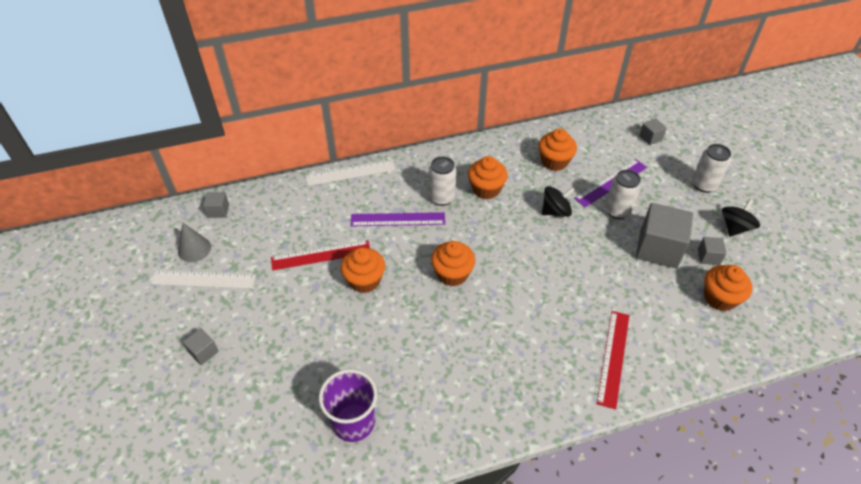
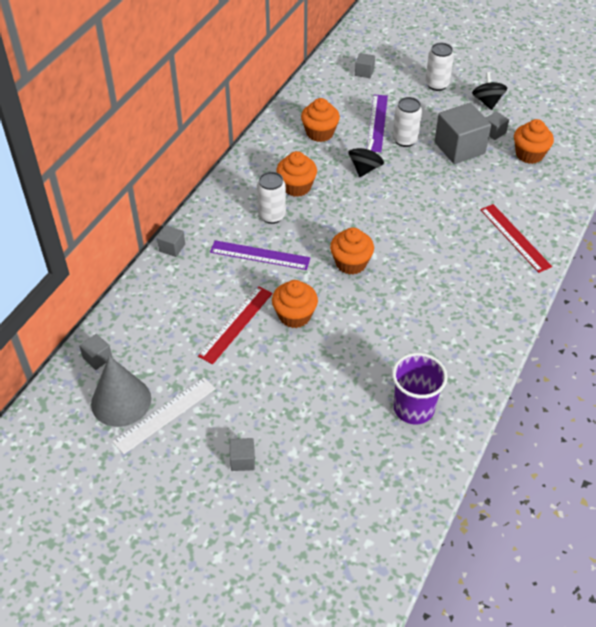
camera: 45 degrees left, 0 degrees up
(194, 249) = (121, 401): grey cone -> grey cone, size x1.59
(350, 173) = (172, 248): white ruler -> grey cube
(398, 219) = (260, 255): purple ruler -> purple ruler turned 60 degrees clockwise

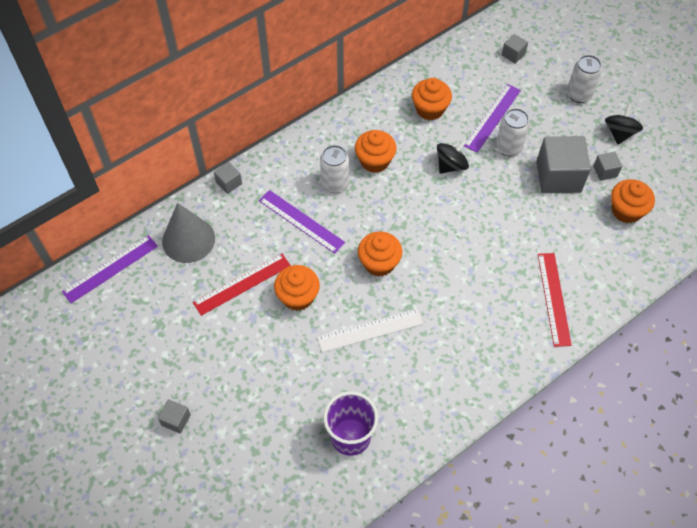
camera: 25 degrees right, 10 degrees up
(97, 358) = (110, 268): grey cube -> purple ruler
(121, 401) = (108, 318): grey cone -> grey cone (188, 239)
(165, 415) = (136, 347): white ruler -> white ruler (370, 330)

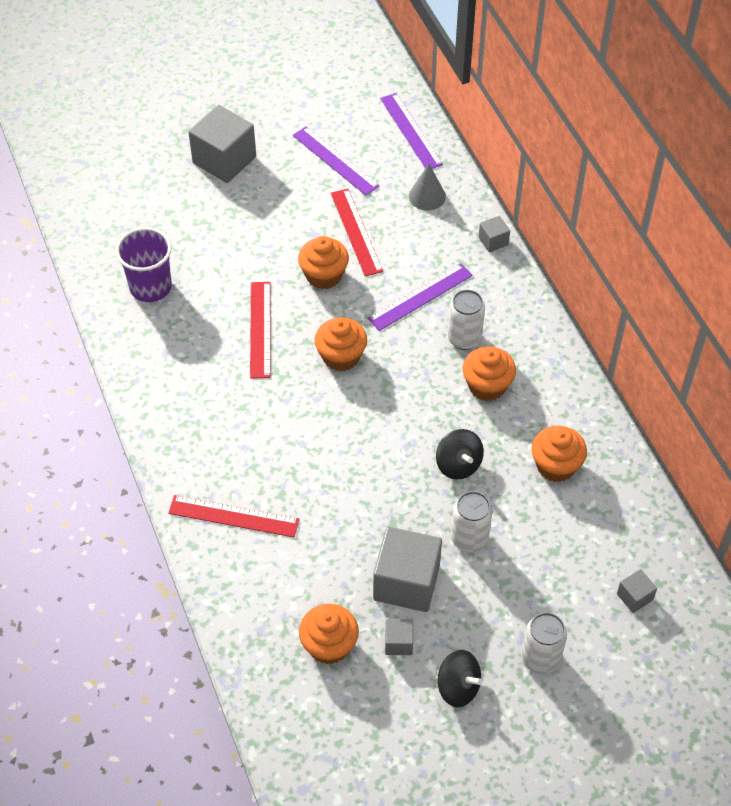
camera: 105 degrees right, 5 degrees down
(176, 420) = (224, 160): grey cube -> grey cube, size x2.13
(188, 239) = (427, 196): grey cone -> grey cone, size x0.63
(370, 330) = (260, 329): white ruler -> red ruler
(492, 117) = (524, 535): purple ruler -> purple ruler (335, 160)

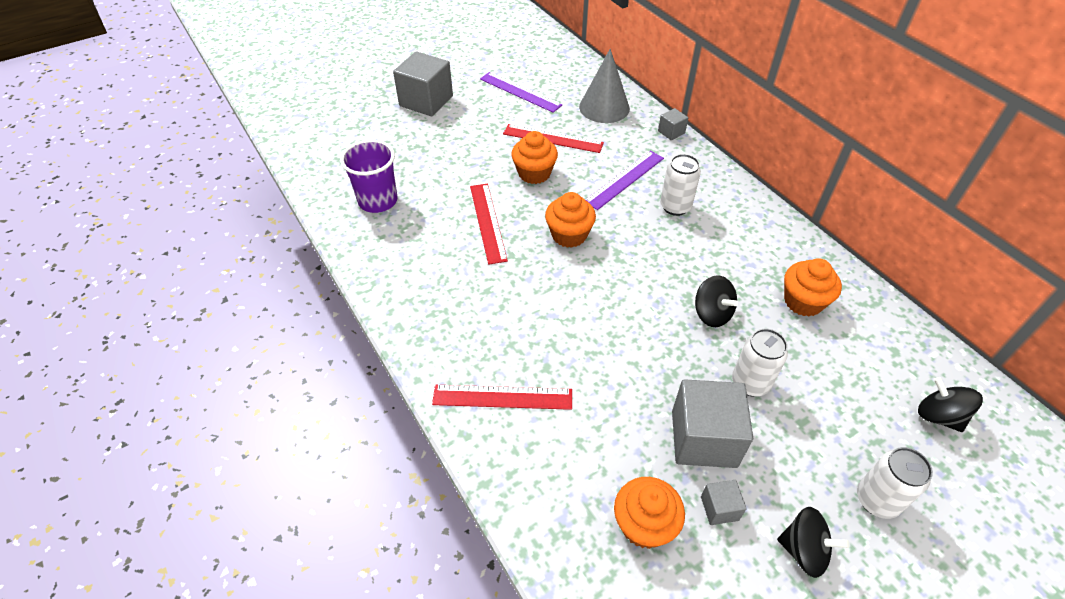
camera: 10 degrees left, 5 degrees down
(356, 232) = (553, 138): red ruler -> red ruler turned 45 degrees counterclockwise
(411, 131) = (576, 67): purple ruler -> none
(427, 196) = (604, 107): grey cone -> grey cone, size x1.59
(487, 386) = (711, 242): orange cupcake -> none
(634, 597) = (938, 416): grey cube -> black spinning top

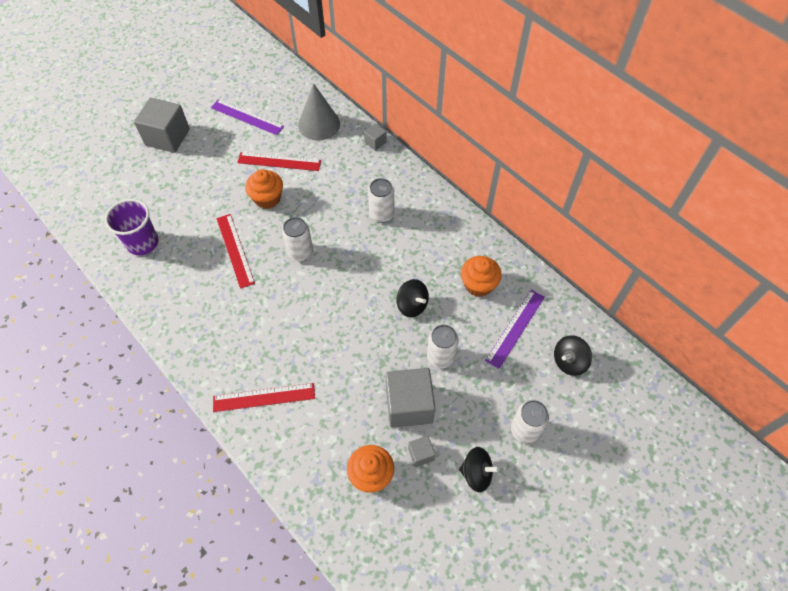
camera: 10 degrees left, 10 degrees up
(569, 235) = (300, 252): orange cupcake -> white can
(624, 179) = (340, 194): purple ruler -> purple ruler (515, 328)
(938, 416) = (569, 361): black spinning top -> black spinning top turned 75 degrees counterclockwise

